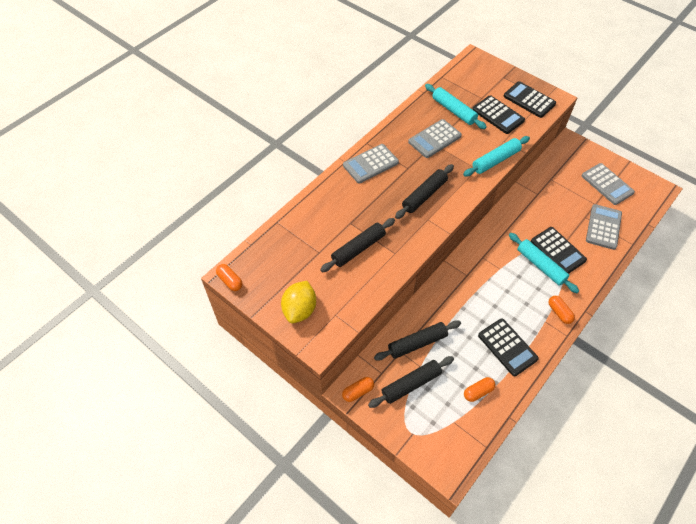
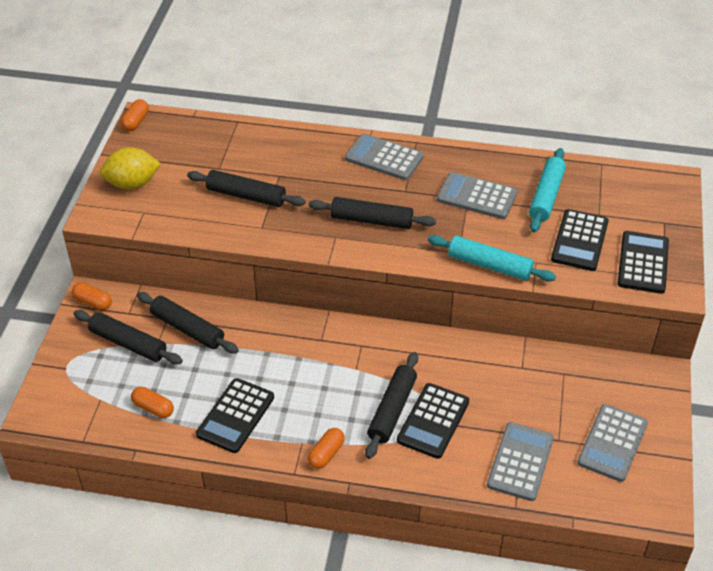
camera: 60 degrees right, 10 degrees down
(540, 266) = (392, 410): turquoise rolling pin -> black rolling pin
(603, 227) = (520, 462): grey calculator -> grey calculator turned 60 degrees counterclockwise

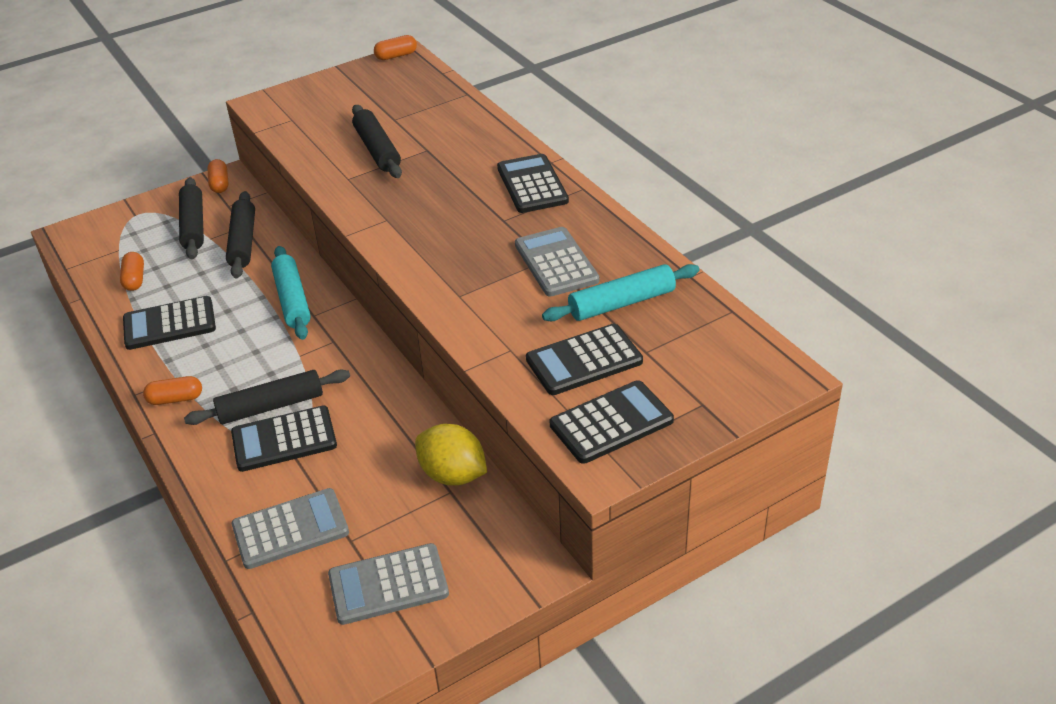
camera: 50 degrees right, 5 degrees down
(132, 184) = (318, 96): yellow lemon -> yellow lemon (453, 475)
(371, 220) = (435, 225): black rolling pin -> none
(384, 158) = (532, 185): grey calculator -> black calculator
(489, 265) = (465, 324): turquoise rolling pin -> turquoise rolling pin (292, 300)

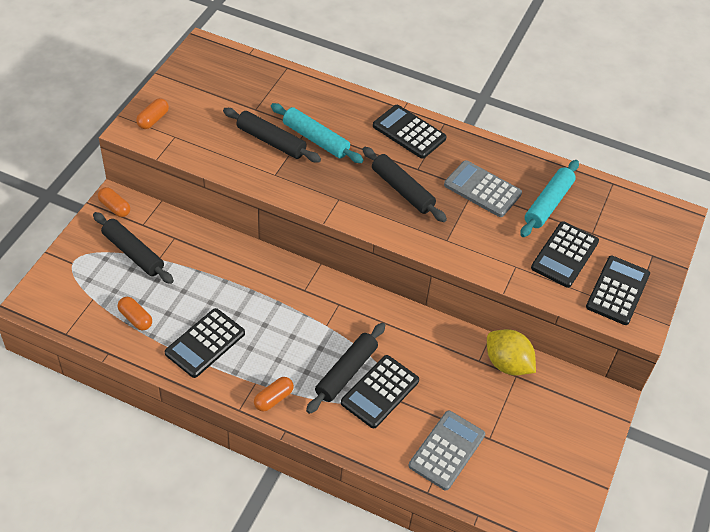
camera: 40 degrees left, 10 degrees up
(243, 242) = (189, 251): black rolling pin -> black rolling pin (402, 190)
(292, 300) = (277, 284): turquoise rolling pin -> turquoise rolling pin (316, 139)
(388, 585) = (538, 454): grey calculator -> none
(396, 56) = (196, 48): orange capsule -> orange capsule (153, 119)
(453, 475) = (507, 364): yellow lemon -> yellow lemon turned 45 degrees clockwise

